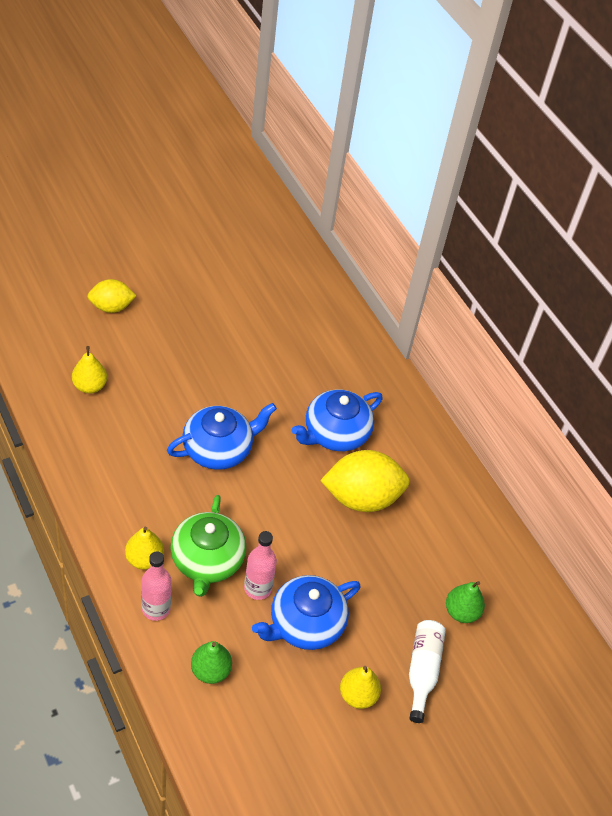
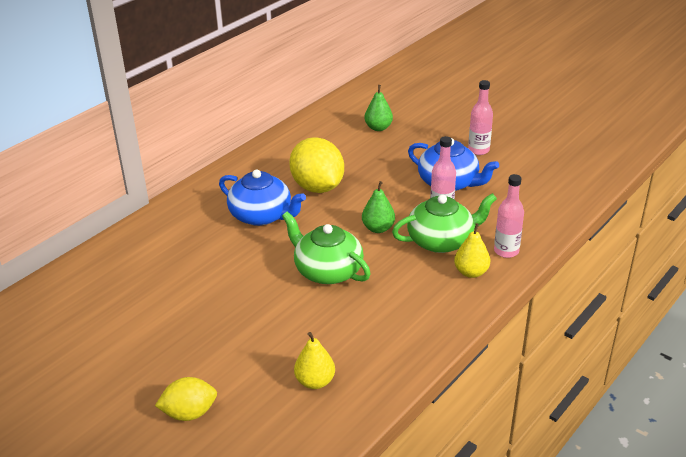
camera: 105 degrees left, 15 degrees down
(111, 307) = (189, 413): yellow lemon -> yellow lemon turned 75 degrees counterclockwise
(210, 671) = (526, 210): green pear -> green pear (378, 228)
(219, 449) = (327, 271): blue teapot -> green teapot
(357, 695) = (478, 150): yellow pear -> pink bottle
(422, 671) = (436, 132): white bottle -> none

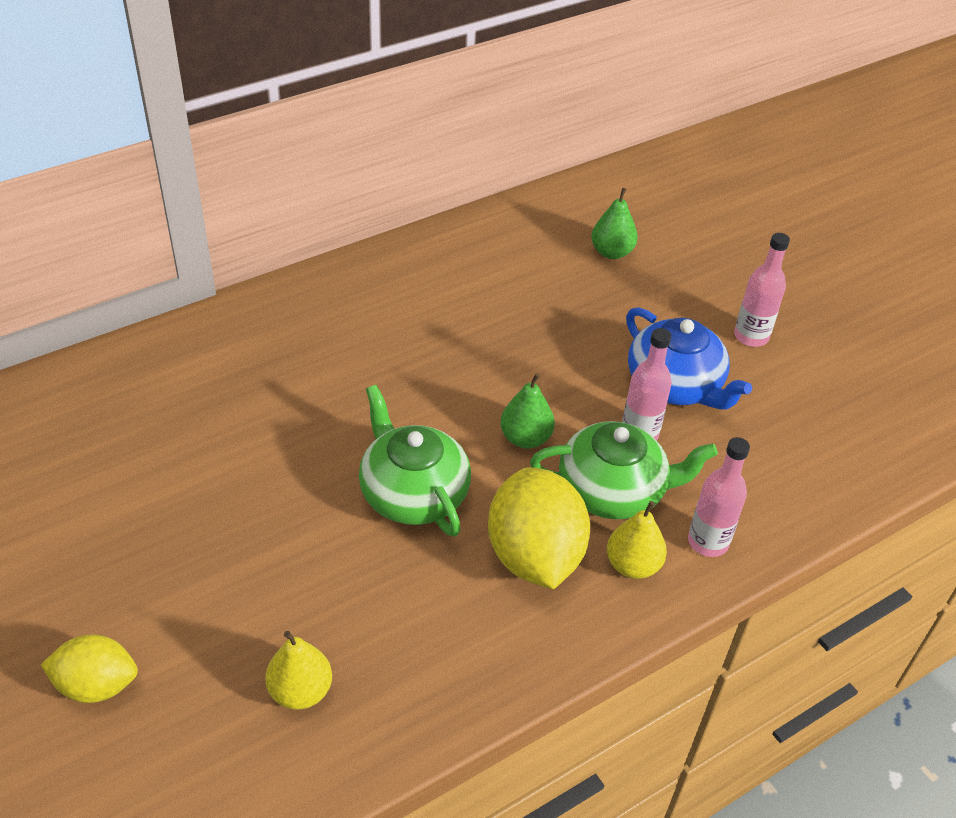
camera: 15 degrees right, 10 degrees up
(262, 215) = (363, 364): blue teapot -> none
(317, 187) = (469, 336): yellow lemon -> yellow lemon (534, 555)

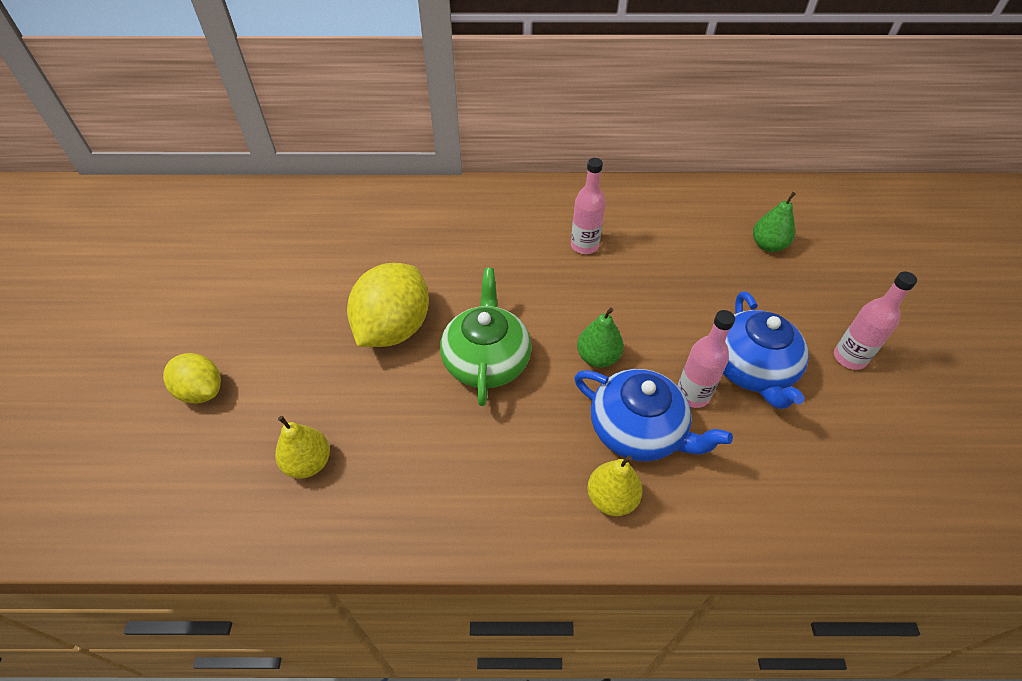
camera: 35 degrees right, 5 degrees up
(534, 555) = (539, 450): yellow lemon -> yellow lemon (394, 328)
(613, 491) = (638, 430): green teapot -> blue teapot
(708, 542) = (690, 512): pink bottle -> pink bottle (584, 246)

